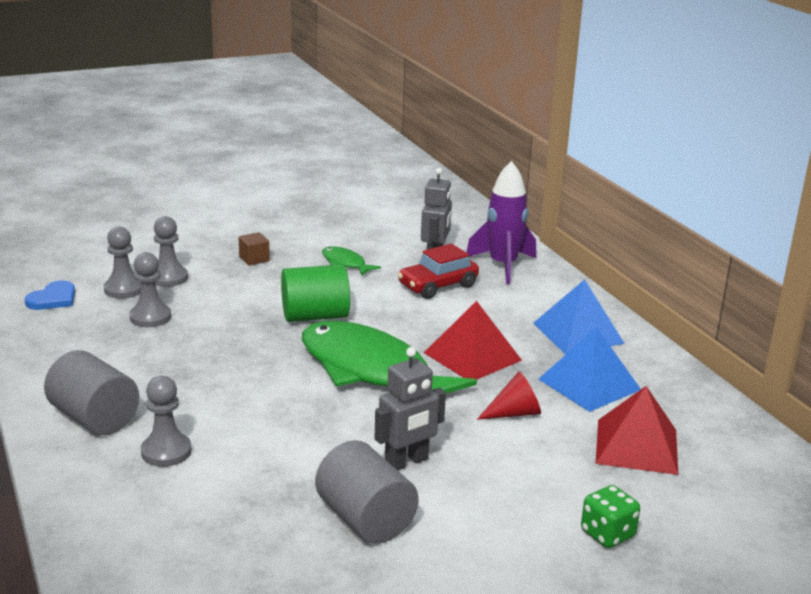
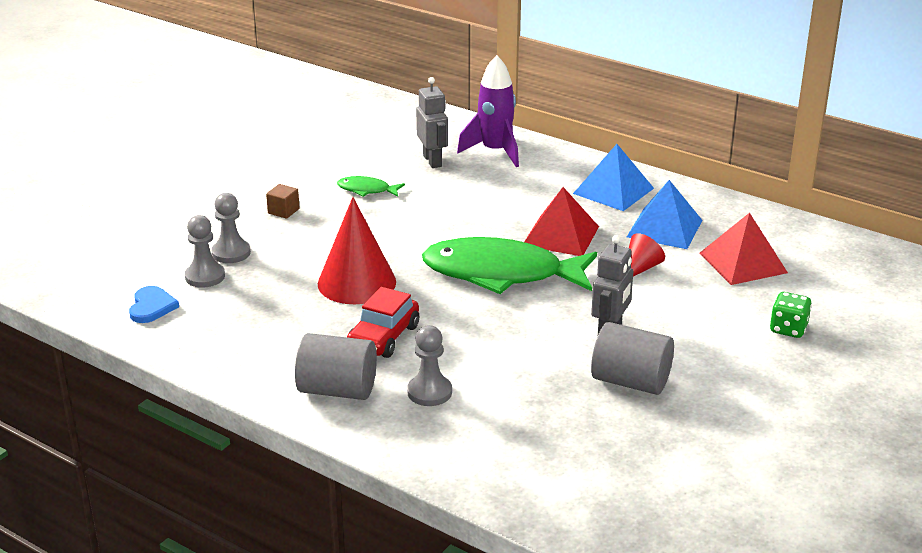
camera: 30 degrees left, 5 degrees up
(150, 317) = (265, 293): grey pawn -> none
(234, 334) = (356, 282): none -> red cone
(315, 316) = (401, 244): green cylinder -> none
(437, 286) = (465, 186): red car -> red car (383, 337)

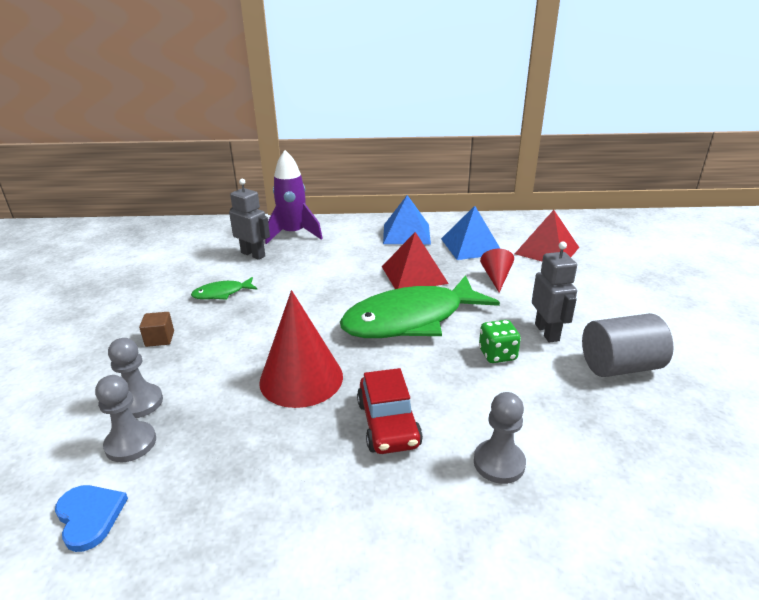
camera: 35 degrees left, 0 degrees up
(337, 390) = (414, 512): grey cylinder -> none
(788, 329) = (638, 282): green dice -> green dice (497, 354)

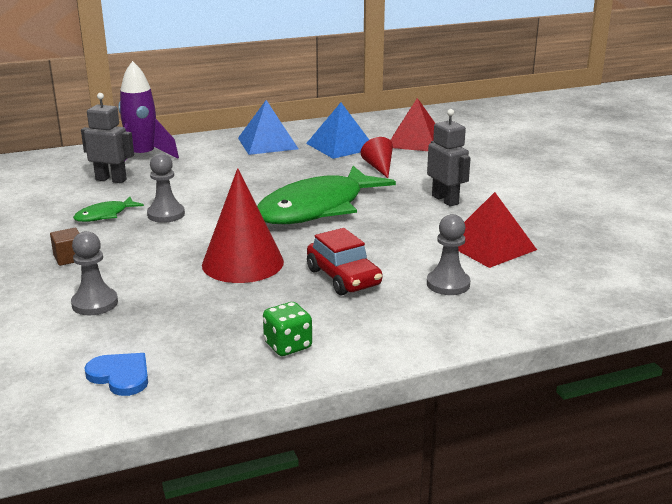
camera: 20 degrees left, 5 degrees down
(131, 443) = (113, 329): grey pawn -> grey pawn (166, 214)
(414, 274) = (298, 175): red pyramid -> red pyramid (490, 246)
(497, 354) = (410, 220): green dice -> green dice (288, 346)
(619, 366) = (515, 213): grey cylinder -> none

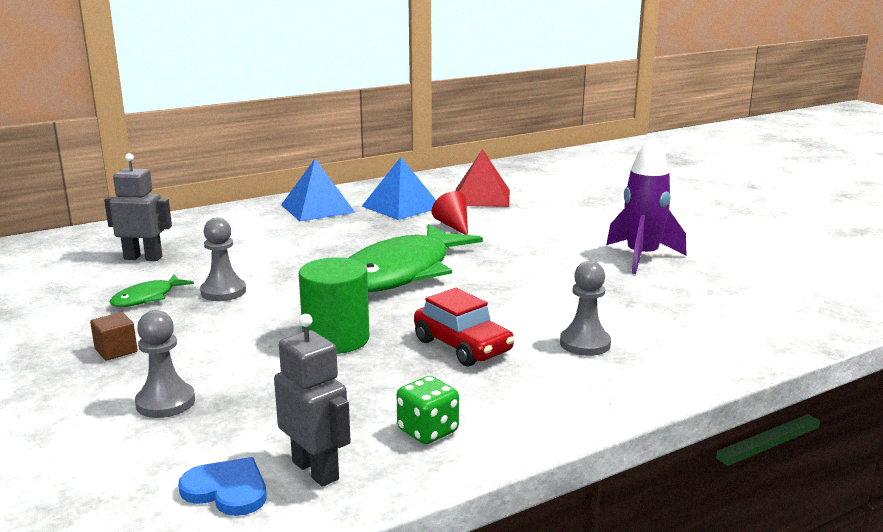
camera: 10 degrees left, 5 degrees down
(142, 157) = (174, 231): purple rocket -> purple rocket (642, 257)
(242, 263) = (336, 339): red cone -> green cylinder
(445, 200) = (541, 254): grey robot -> grey robot (316, 470)
(490, 246) = (611, 299): red pyramid -> none

